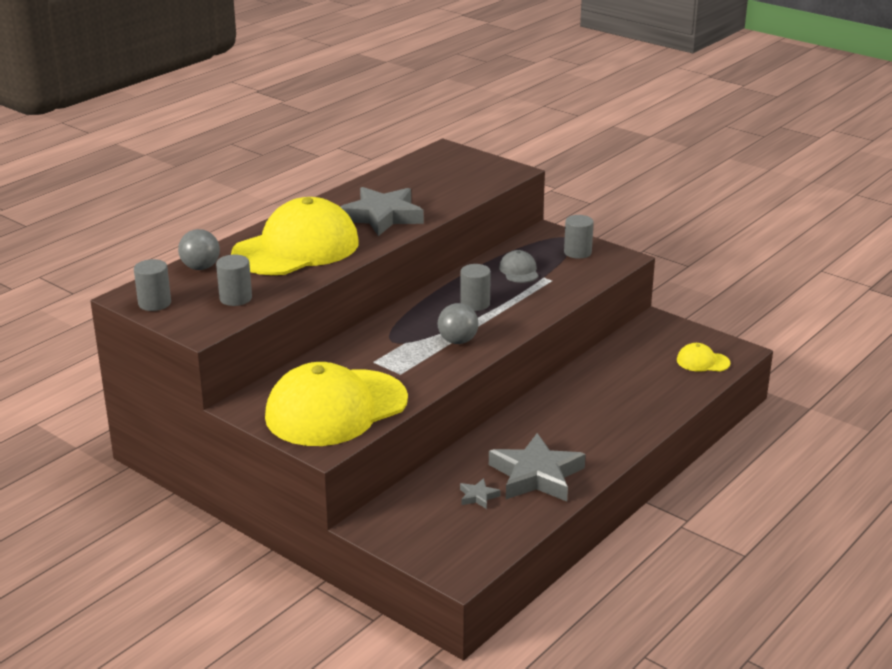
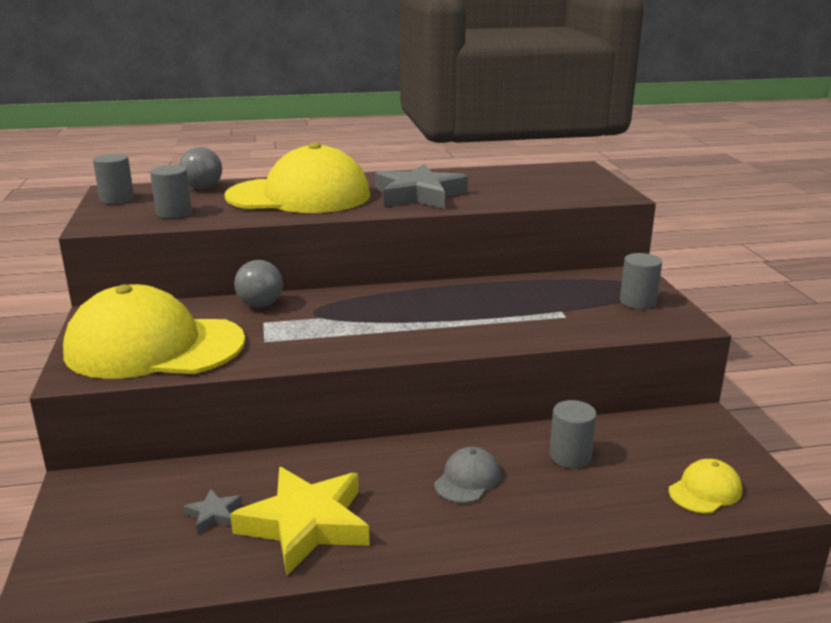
camera: 40 degrees right, 5 degrees down
(457, 341) = (369, 334): grey ball -> grey ball (260, 305)
(475, 304) = (446, 310): grey cylinder -> grey cylinder (570, 456)
(519, 271) = (544, 297): grey cap -> grey cap (467, 479)
(536, 475) = (305, 524): grey star -> yellow star
(702, 361) = (705, 491): yellow cap -> yellow cap turned 90 degrees clockwise

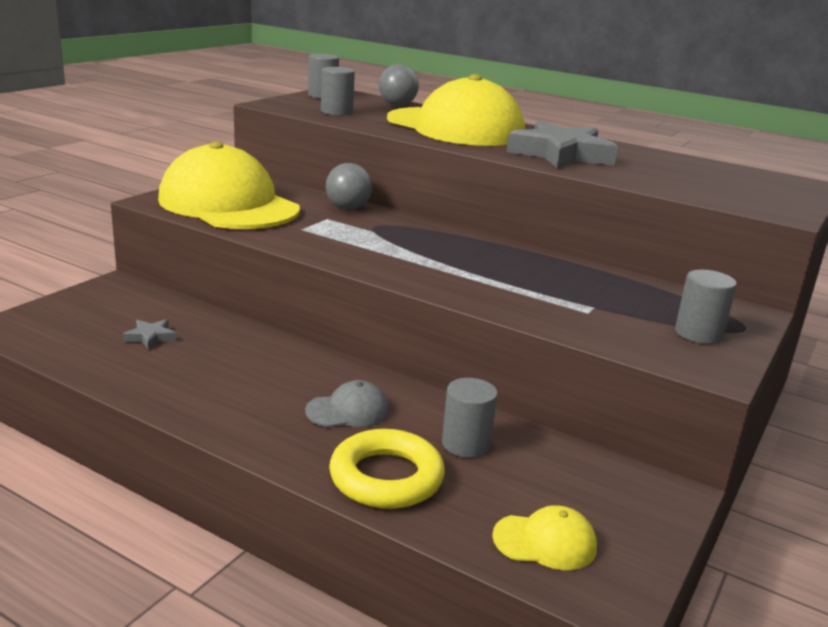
camera: 40 degrees right, 0 degrees up
(305, 524) = (188, 373): yellow star -> none
(571, 510) = (386, 477): none -> yellow ring

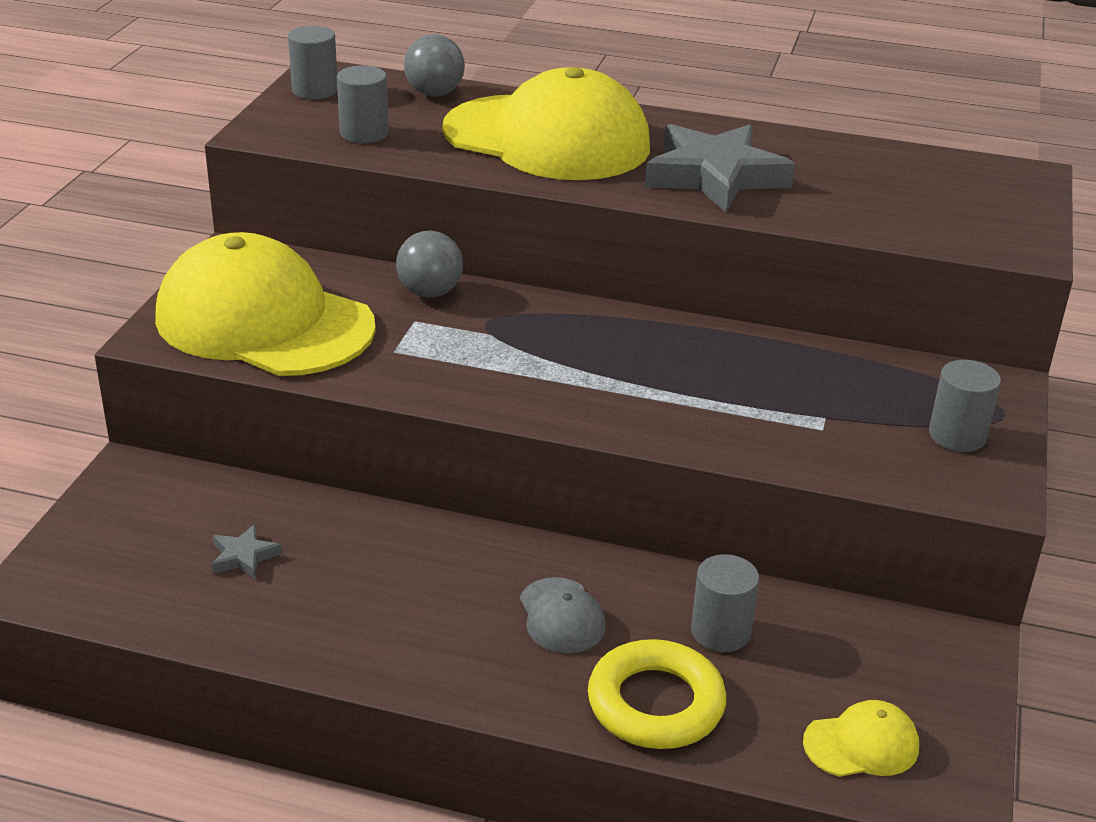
camera: 15 degrees left, 10 degrees up
(348, 410) = (561, 616): grey cap -> grey cap turned 105 degrees clockwise

